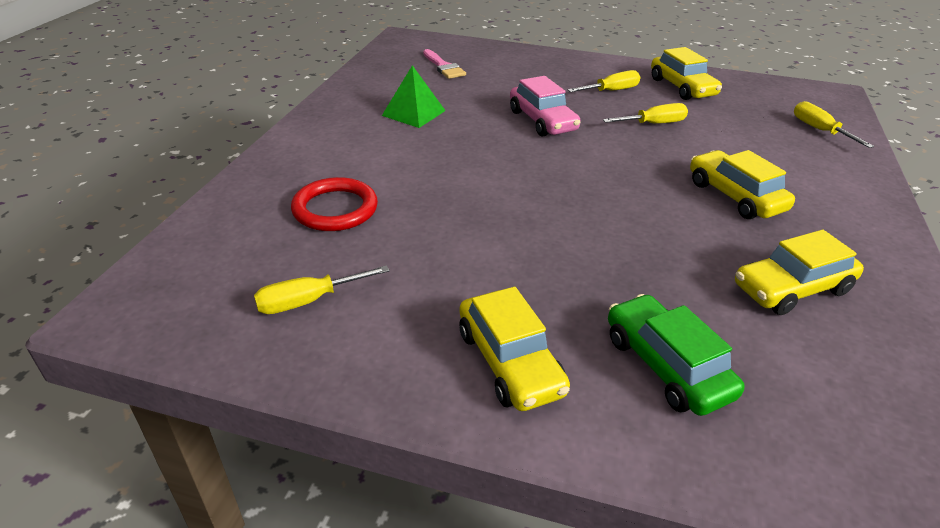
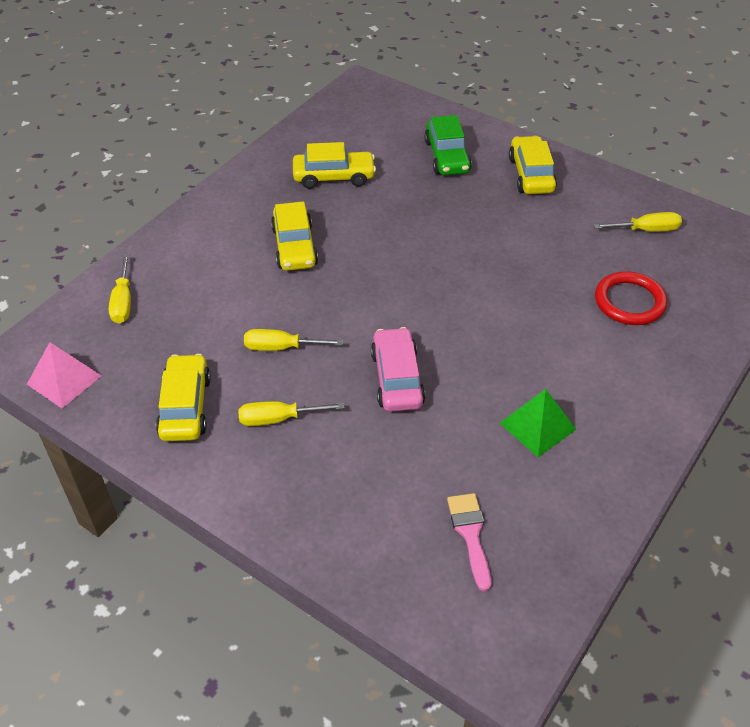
camera: 160 degrees left, 10 degrees up
(782, 87) = (64, 379): none -> pink pyramid

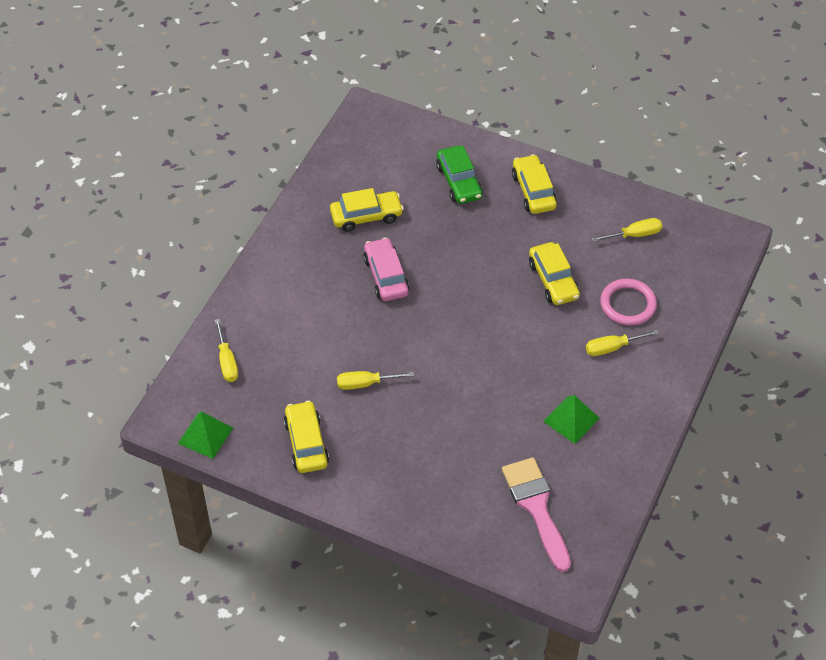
camera: 10 degrees left, 5 degrees up
(64, 379) = (205, 435): pink pyramid -> green pyramid
(278, 419) = (379, 442): yellow screwdriver -> yellow screwdriver (612, 348)
(294, 247) = (351, 291): yellow car -> yellow car (553, 280)
(397, 378) = (460, 396): pink car -> pink car (386, 276)
(470, 534) = (536, 507): pink brush -> pink brush, size x1.70
(629, 302) = (628, 304): red ring -> pink ring

